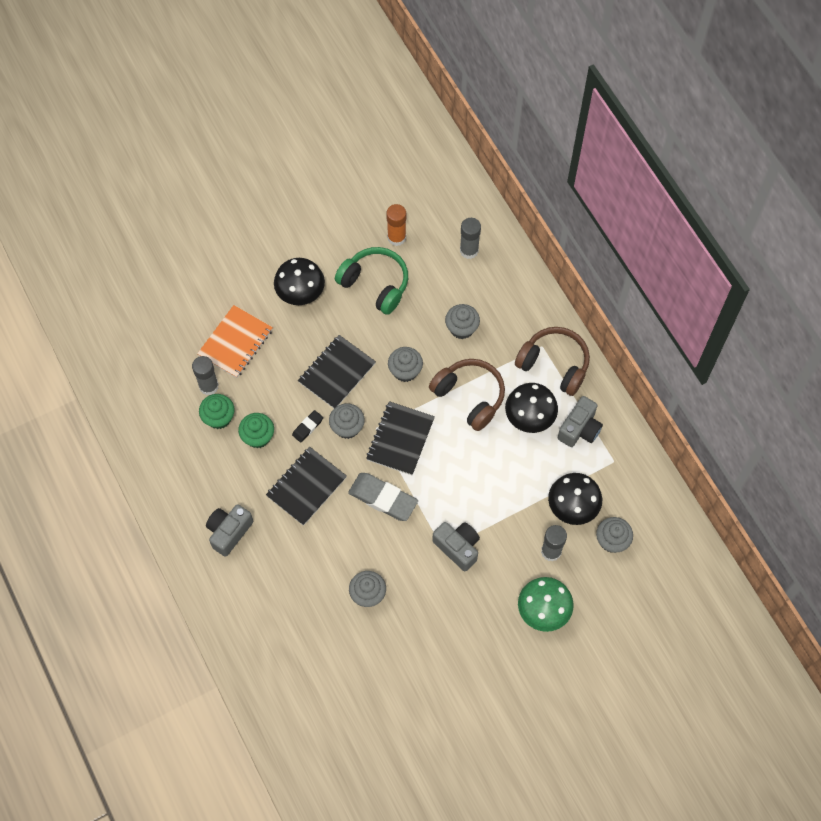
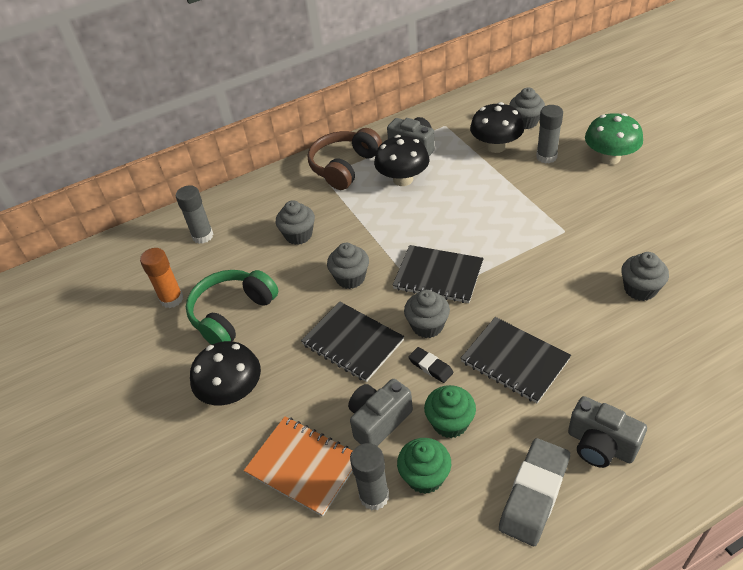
camera: 85 degrees left, 20 degrees down
(383, 498) = (515, 285): grey eraser -> grey eraser (534, 494)
(458, 547) = (560, 220): grey camera -> grey camera (379, 421)
(469, 397) = (382, 223): brown headphones -> none

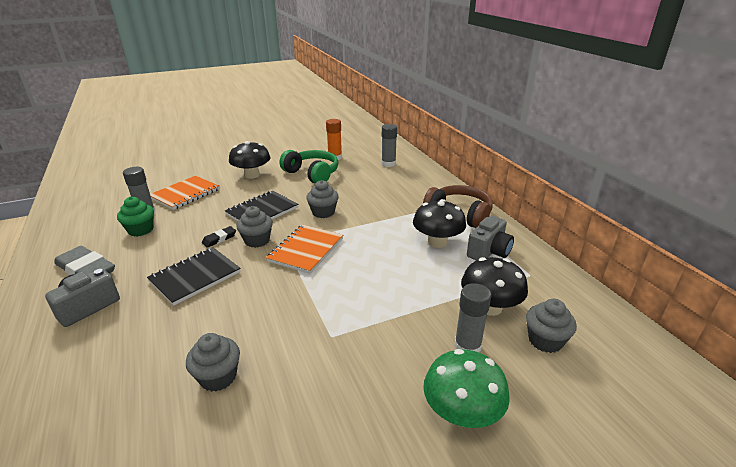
camera: 90 degrees right, 15 degrees down
(298, 235) = (377, 194): grey cupcake -> none
(379, 421) = (193, 217): grey camera -> none
(438, 276) = (306, 250): black notebook -> orange notebook
(450, 423) = (168, 242): green cupcake -> none

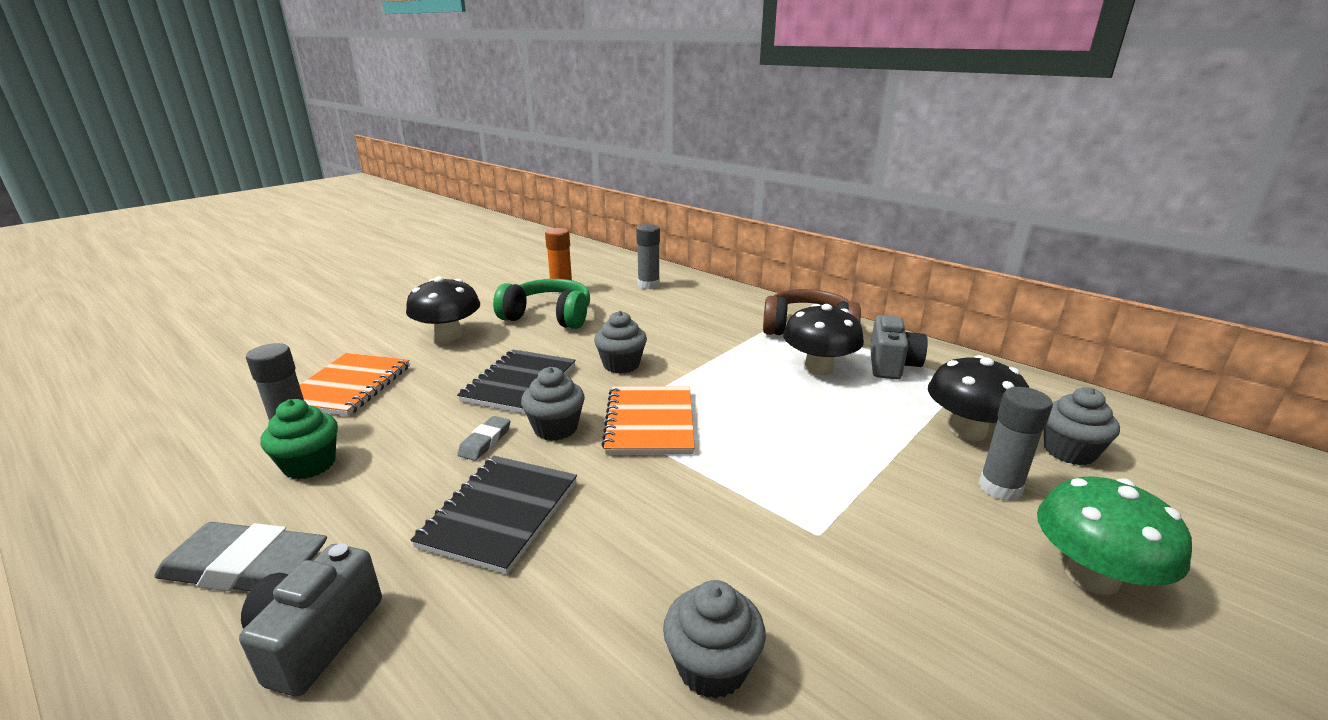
camera: 25 degrees left, 5 degrees down
(219, 239) = (485, 441): black eraser -> grey eraser

